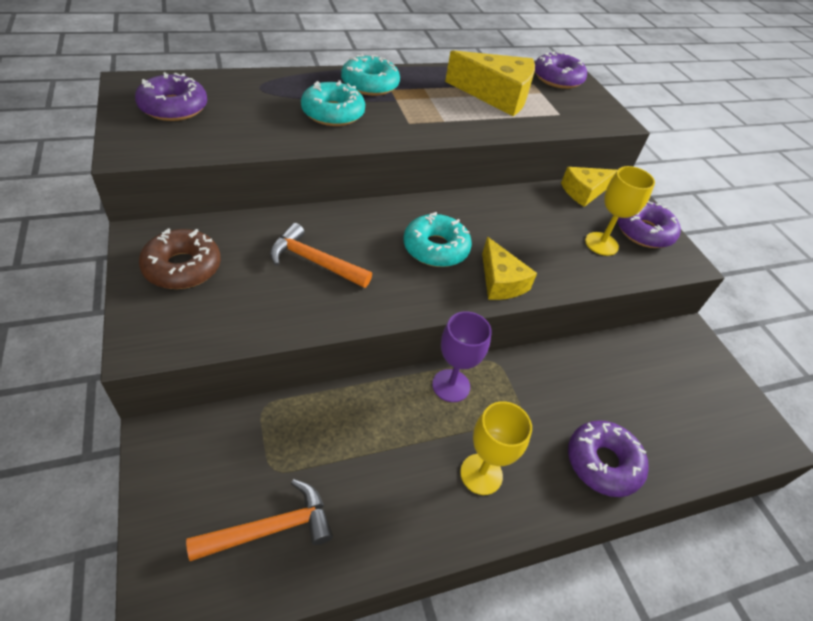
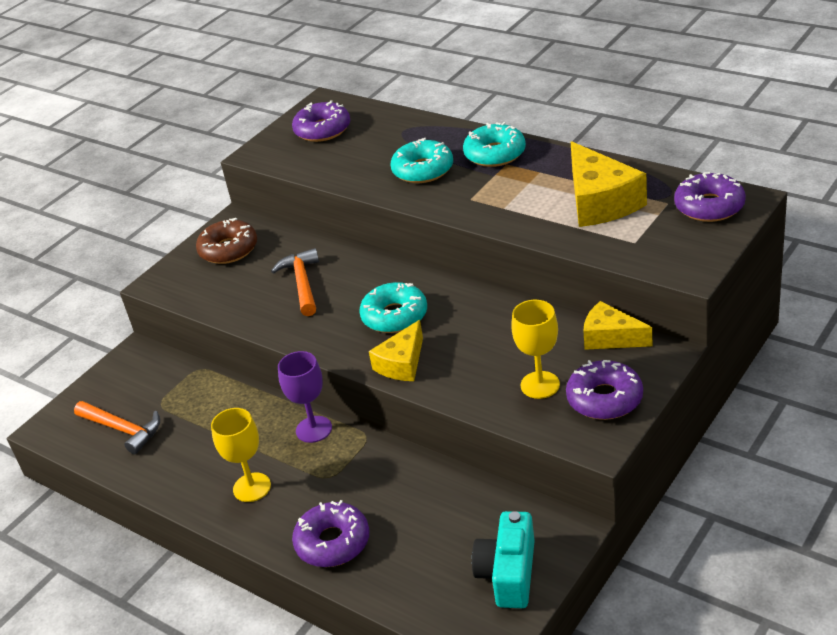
camera: 65 degrees right, 10 degrees down
(712, 388) = (508, 573): none -> turquoise camera

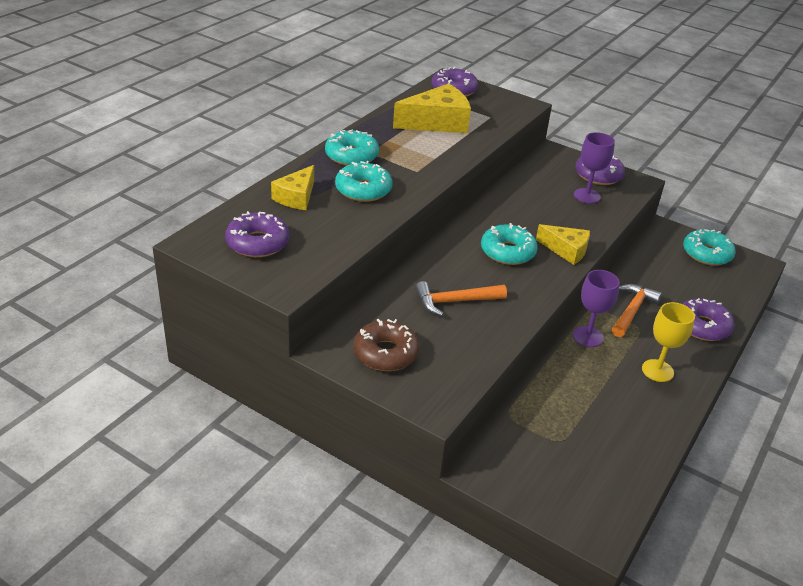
camera: 100 degrees left, 0 degrees up
(122, 429) = (598, 467): orange hammer -> orange hammer (632, 311)
(508, 573) = (706, 254): turquoise camera -> turquoise donut
(540, 385) = (587, 196): yellow goblet -> purple goblet
(610, 337) = (538, 167): yellow cheese -> yellow cheese (296, 197)

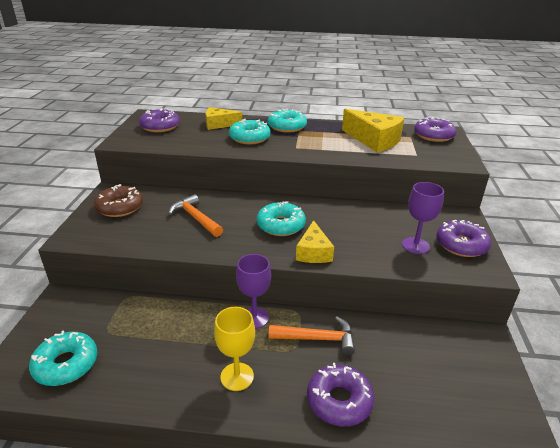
camera: 65 degrees right, 5 degrees down
(706, 254) = (482, 380): turquoise donut -> turquoise donut (66, 364)

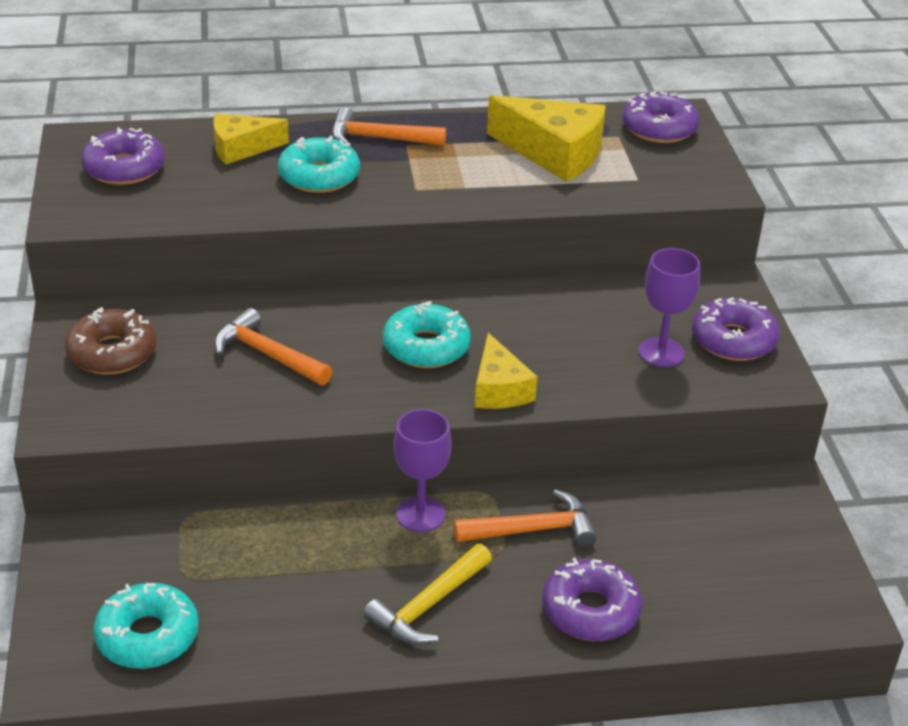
camera: 15 degrees left, 5 degrees up
(237, 376) = (428, 605): yellow goblet -> yellow hammer
(287, 127) = (379, 138): turquoise donut -> orange hammer

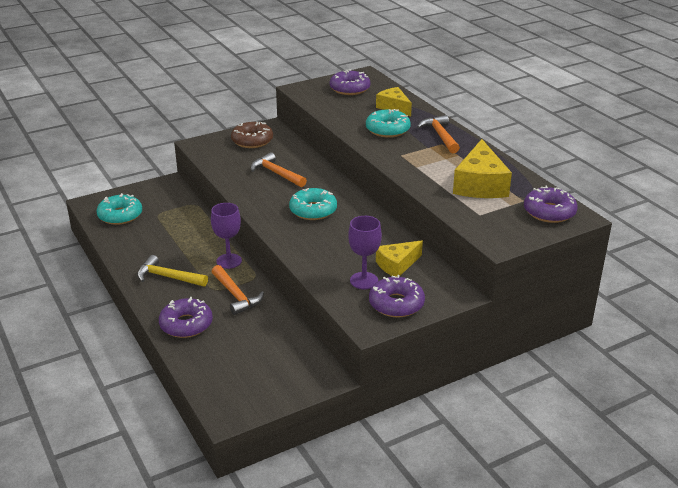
camera: 70 degrees right, 5 degrees down
(268, 355) = (276, 173): orange hammer -> orange hammer turned 60 degrees counterclockwise
(499, 389) = (293, 237): yellow cheese -> yellow cheese (397, 265)

